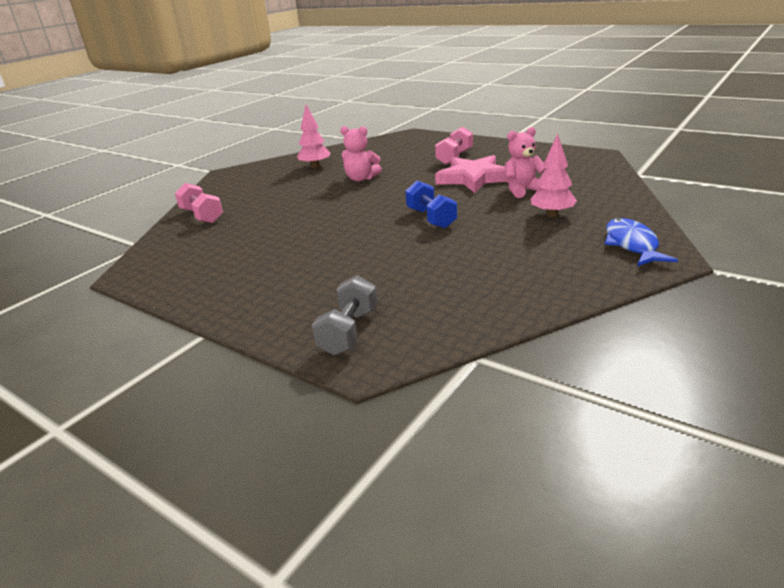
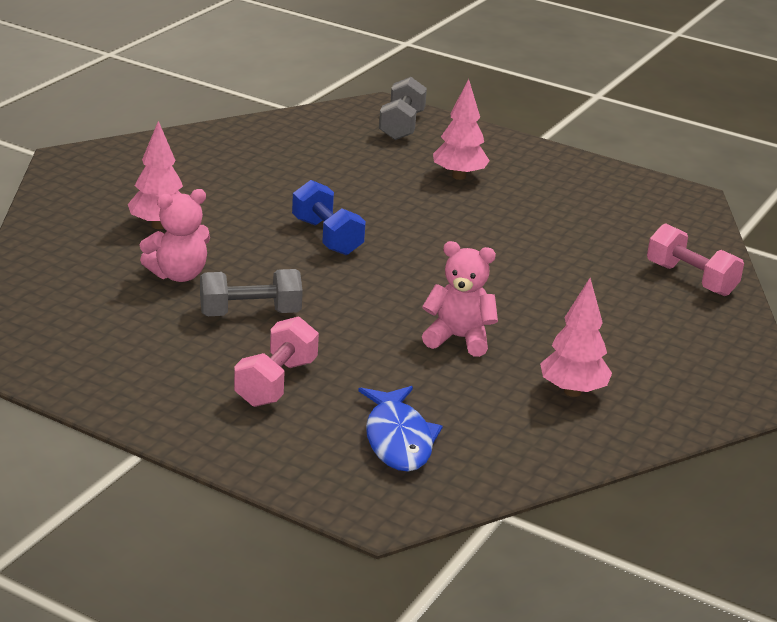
camera: 170 degrees right, 0 degrees up
(314, 275) = (459, 176): none -> pink tree
(473, 178) = (250, 313): pink star -> grey dumbbell
(632, 245) = (93, 177): blue fish -> blue fish (398, 439)

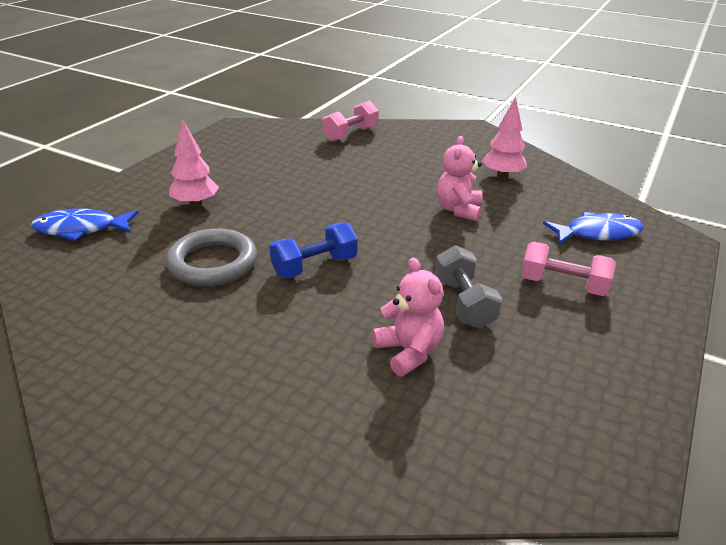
camera: 90 degrees left, 5 degrees up
(159, 225) = (303, 376): pink tree -> none
(337, 187) = (213, 263): none -> grey ring
(401, 126) = (81, 229): grey dumbbell -> blue fish

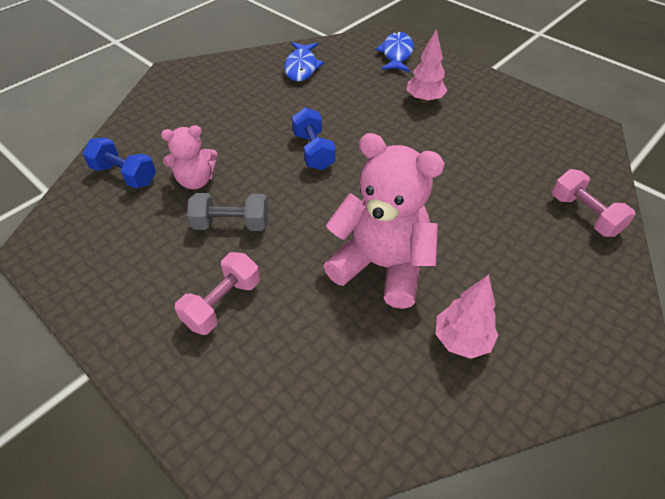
camera: 105 degrees right, 15 degrees up
(213, 263) = (335, 105): grey ring -> none
(432, 435) = (125, 175): none -> blue dumbbell
(458, 210) = (381, 266): pink teddy bear -> pink teddy bear, size x1.79
(598, 233) = (297, 385): blue fish -> blue fish (301, 67)

